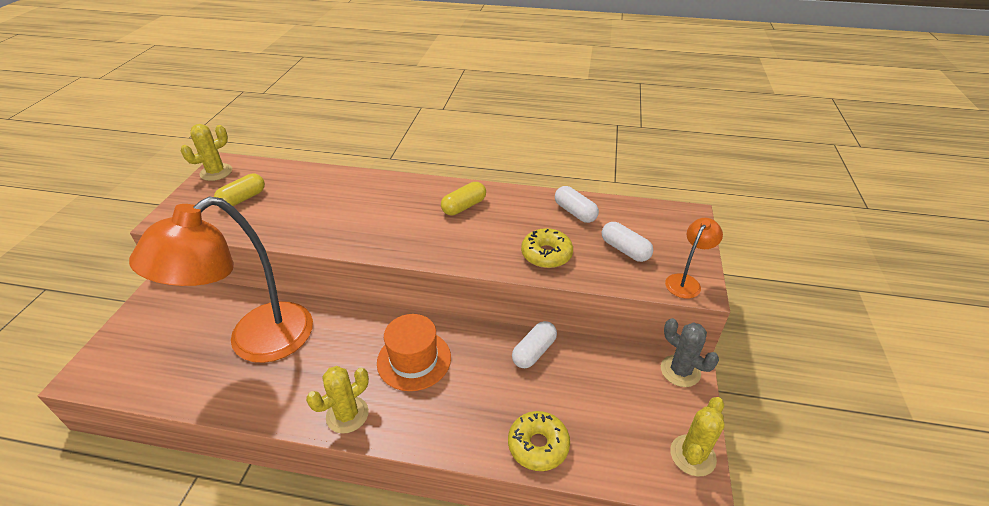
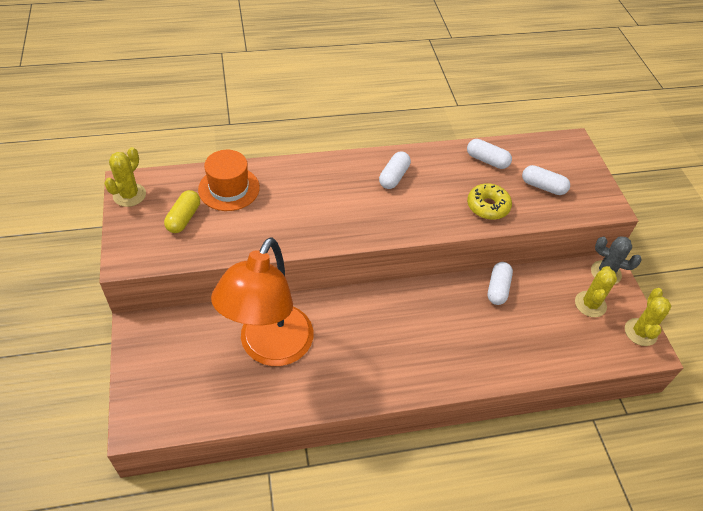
camera: 25 degrees left, 10 degrees up
(347, 415) = (390, 382): yellow cactus -> yellow cactus (590, 304)
(414, 360) = (411, 323): orange hat -> orange hat (229, 188)
(464, 206) = (394, 177): yellow capsule -> white capsule
(538, 445) = (540, 359): yellow donut -> none
(686, 281) = (599, 203): orange lamp -> none

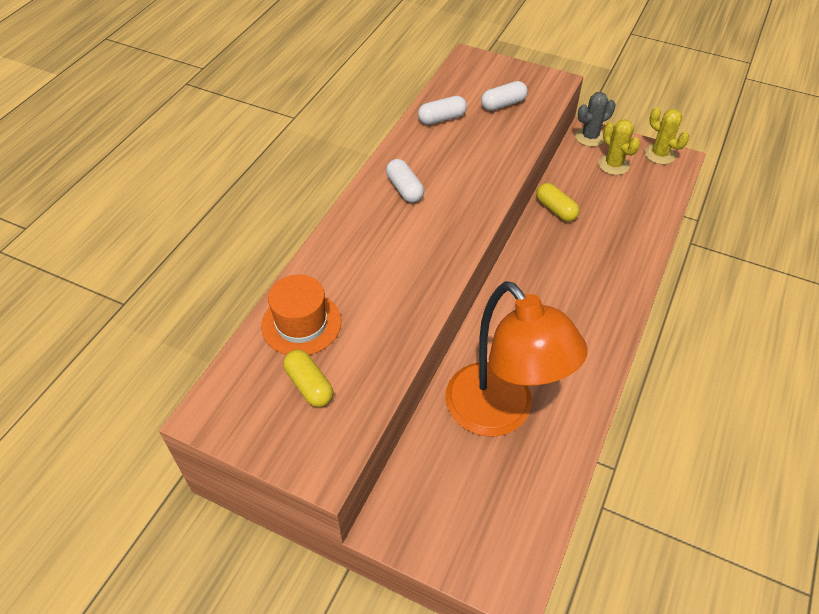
camera: 50 degrees left, 0 degrees up
(129, 195) = (224, 422): yellow cactus -> none
(488, 206) = (496, 149): yellow donut -> none
(498, 288) = (556, 209): white capsule -> yellow capsule

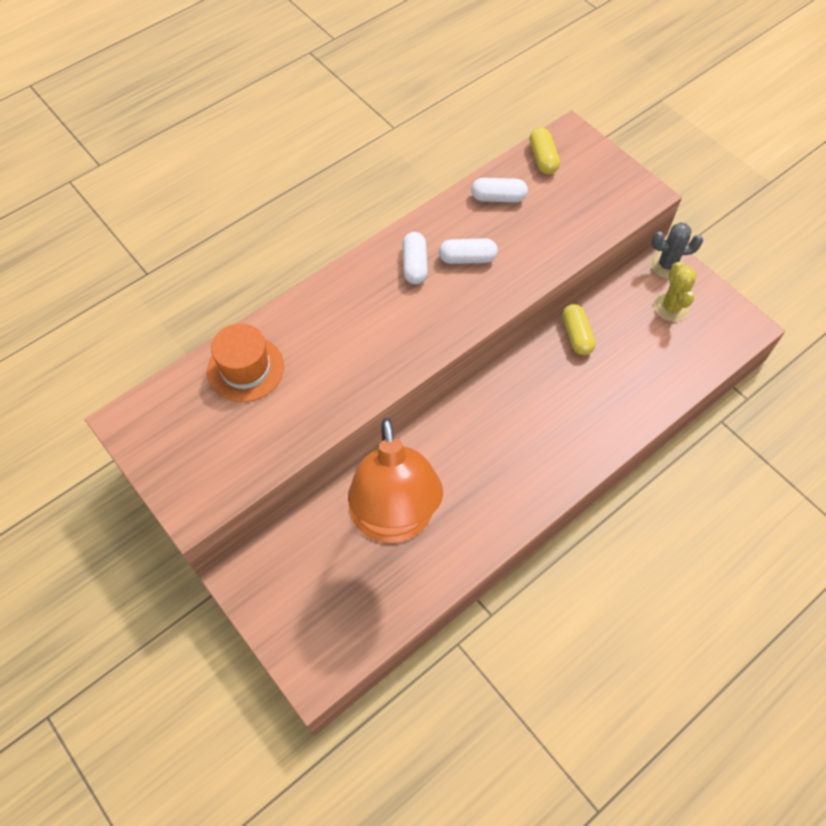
camera: 25 degrees right, 10 degrees up
(309, 385) = (221, 430): yellow capsule -> yellow capsule (543, 159)
(503, 104) = (572, 202): white capsule -> white capsule (467, 258)
(659, 154) = (731, 313): yellow cactus -> none

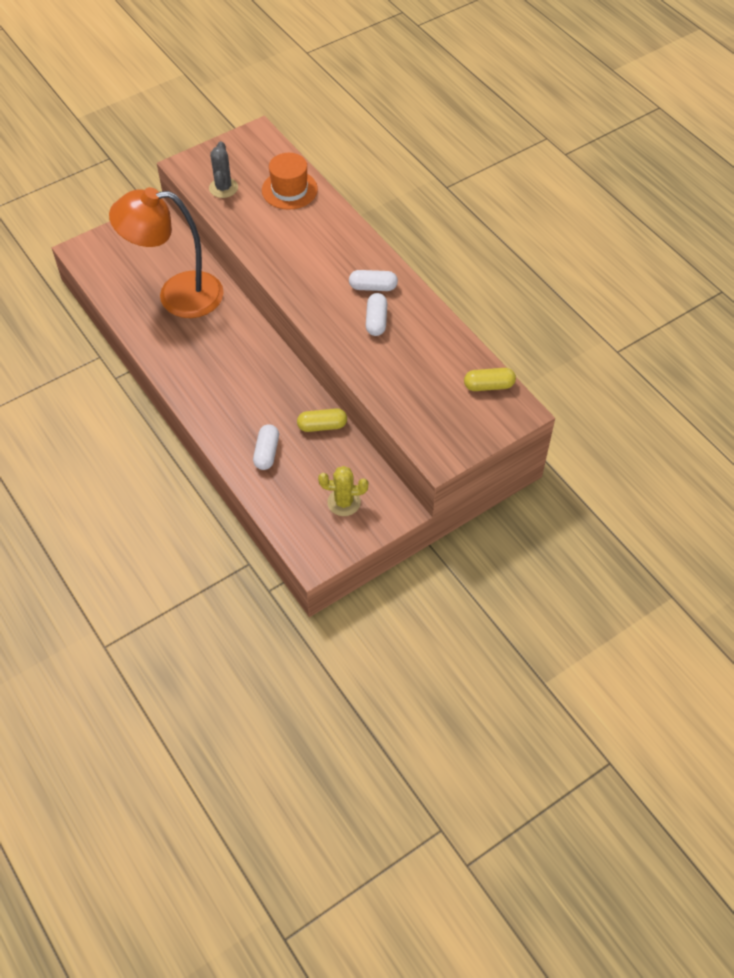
camera: 95 degrees right, 5 degrees down
(498, 198) = (442, 348): white capsule -> white capsule (267, 453)
(667, 265) = (393, 508): grey cactus -> grey cactus (223, 188)

